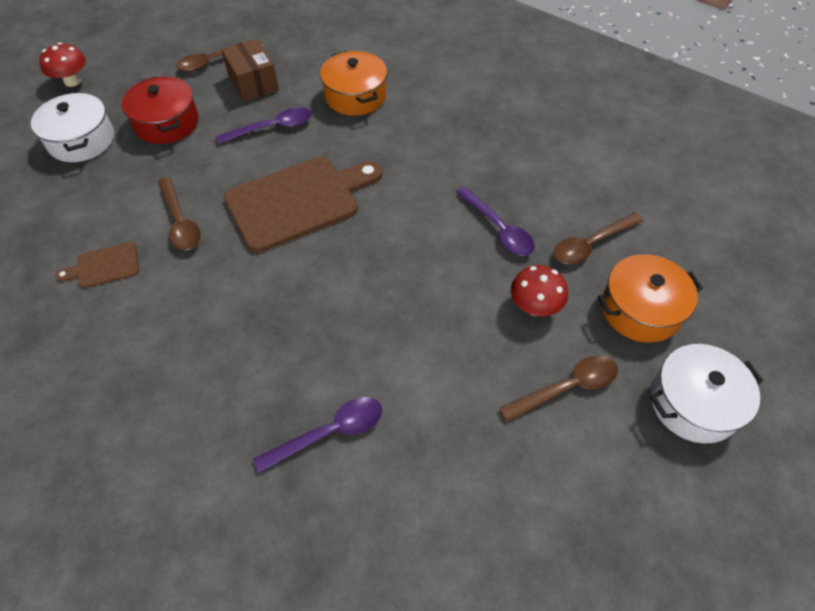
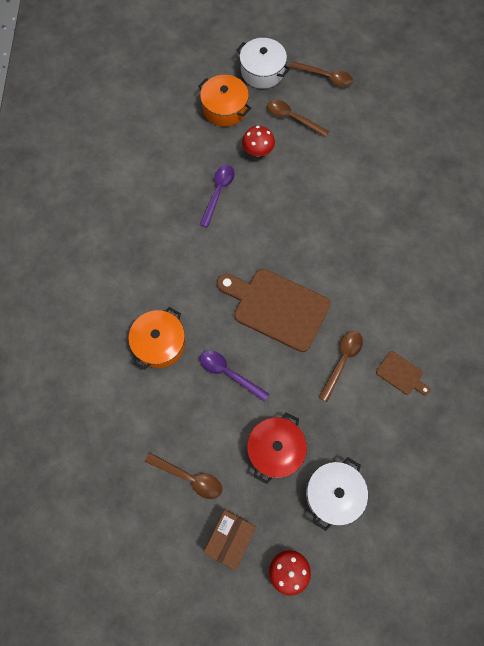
camera: 125 degrees left, 15 degrees up
(253, 83) = (194, 425): brown box -> brown box (230, 538)
(330, 432) = (390, 194): purple spoon -> none
(590, 244) = (197, 146): brown spoon -> brown spoon (325, 77)

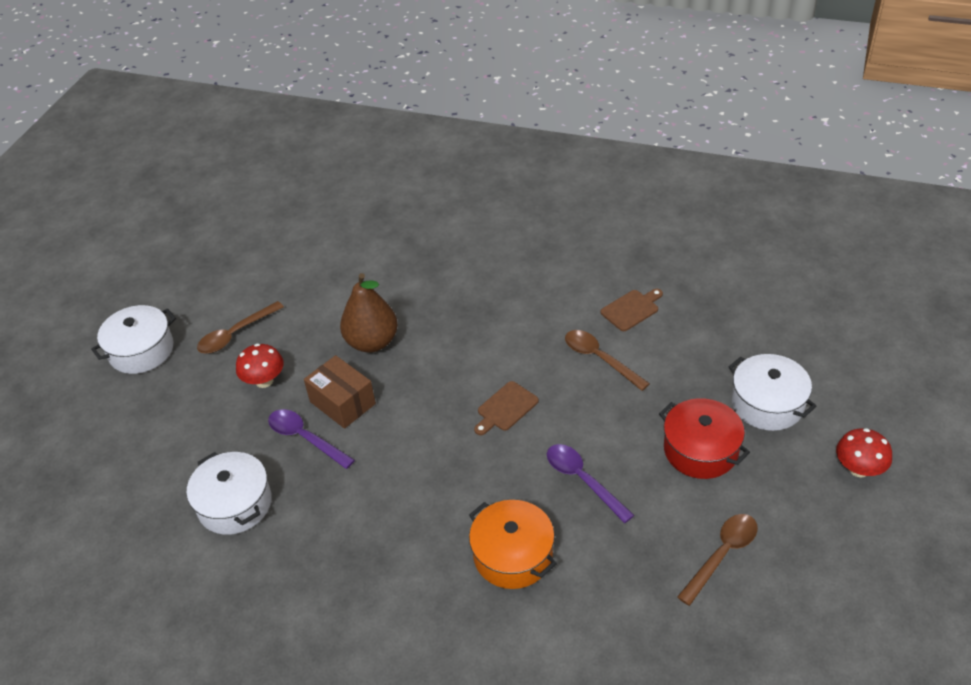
camera: 70 degrees left, 25 degrees down
(160, 173) = (235, 504): none -> white pot
(225, 108) = (174, 404): orange pot -> none
(228, 373) = (582, 480): purple spoon -> purple spoon turned 90 degrees clockwise
(230, 538) = (812, 523): brown box -> brown box (342, 403)
(277, 307) = (505, 408): brown cutting board -> brown cutting board, size x0.46
(311, 203) = (372, 342): none -> brown pear
(325, 77) = (194, 288): brown spoon -> none

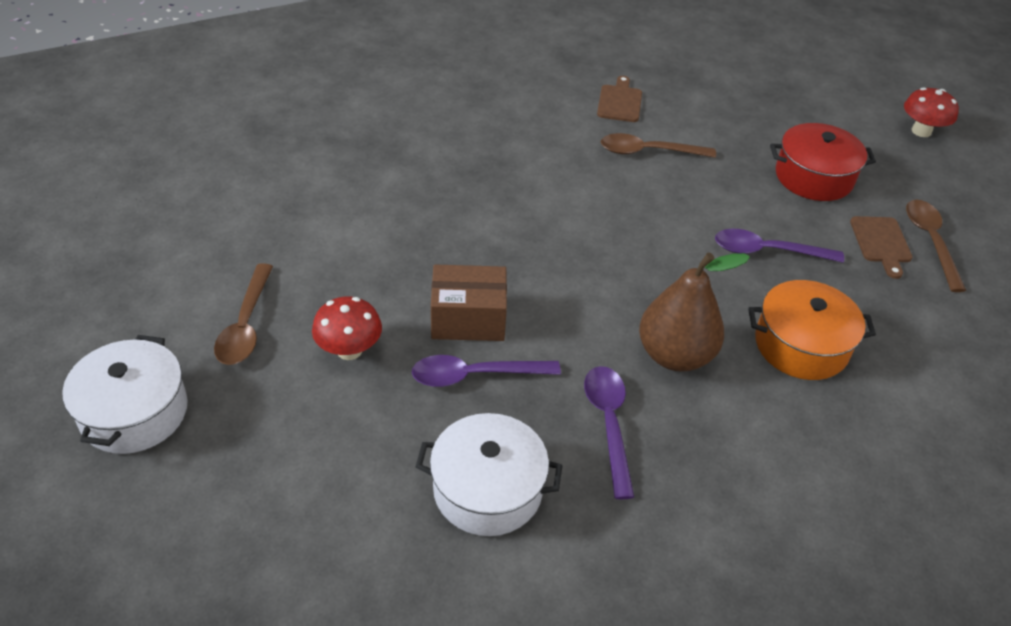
camera: 50 degrees left, 0 degrees up
(336, 515) = (609, 423): none -> purple spoon
(372, 342) = (421, 248): brown pear -> brown pear (675, 355)
(505, 408) = (628, 233): brown cutting board -> brown cutting board (881, 243)
(767, 404) = (809, 119): white pot -> none

